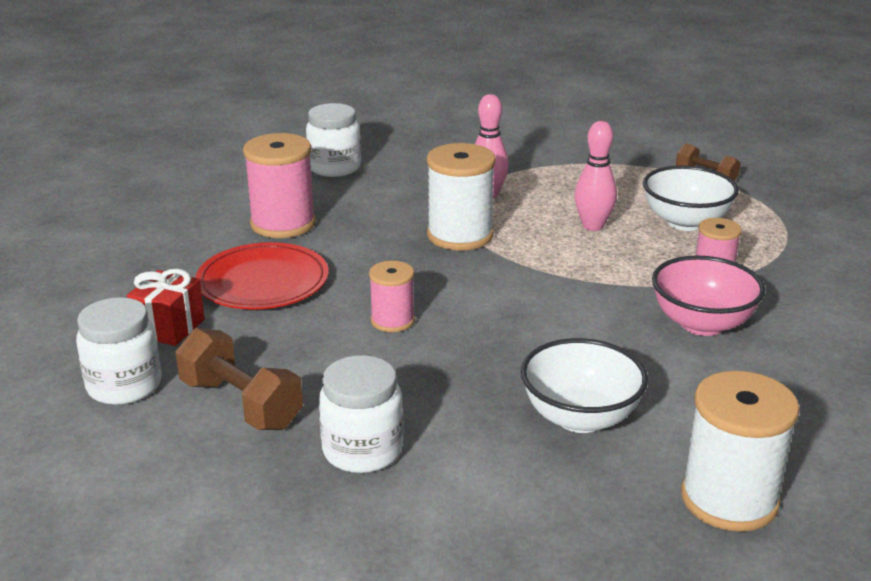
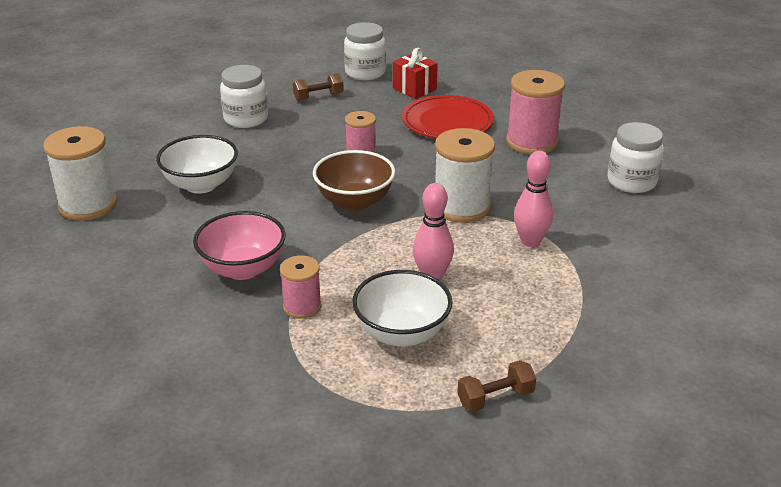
camera: 115 degrees right, 5 degrees up
(241, 404) = (318, 97): brown dumbbell -> brown dumbbell, size x0.62
(508, 295) = (354, 201): none -> brown bowl

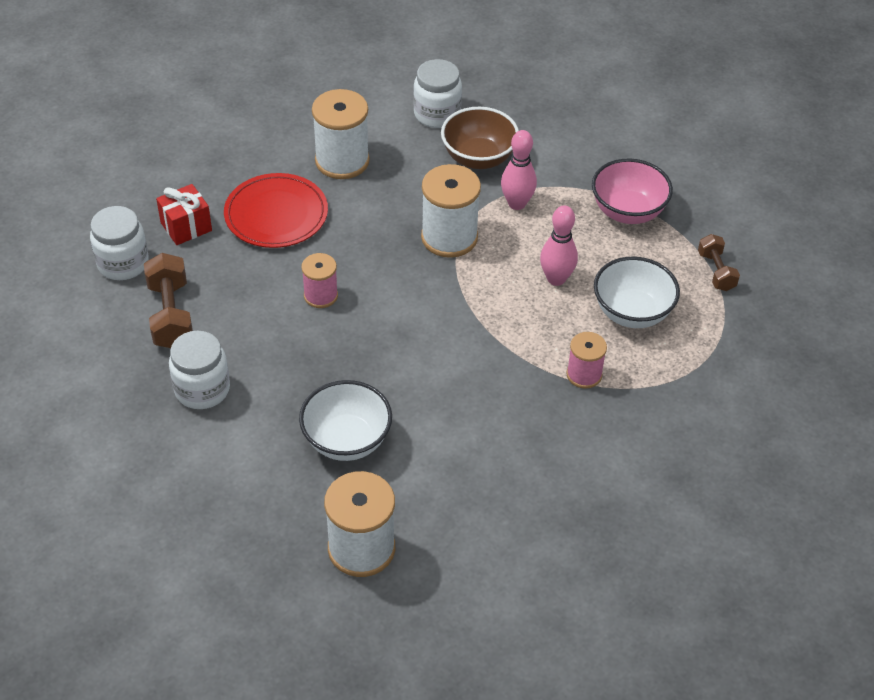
camera: 80 degrees left, 15 degrees up
(243, 269) = (516, 414): pink bowl -> pink bowl (628, 211)
(318, 97) = (171, 315): brown dumbbell -> brown dumbbell, size x1.60
(354, 201) = (417, 314): brown bowl -> brown bowl (478, 158)
(532, 142) = (342, 161): pink spool -> white spool

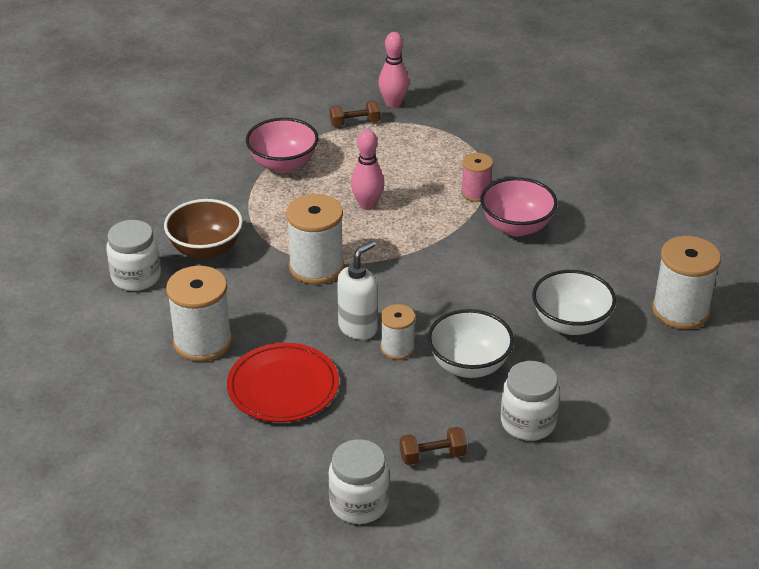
camera: 90 degrees left, 10 degrees down
(171, 315) = (432, 456): brown dumbbell -> brown dumbbell, size x0.62
(186, 227) = (301, 456): red gift -> none
(321, 295) = (397, 348): pink spool -> white spool
(353, 267) = (358, 328): none -> white soap dispenser
(517, 203) = (271, 226): pink bowling pin -> pink bowling pin (393, 104)
(519, 407) = (516, 227): none -> pink bowl
(632, 312) = (404, 166): white bowl -> white bowl (469, 365)

